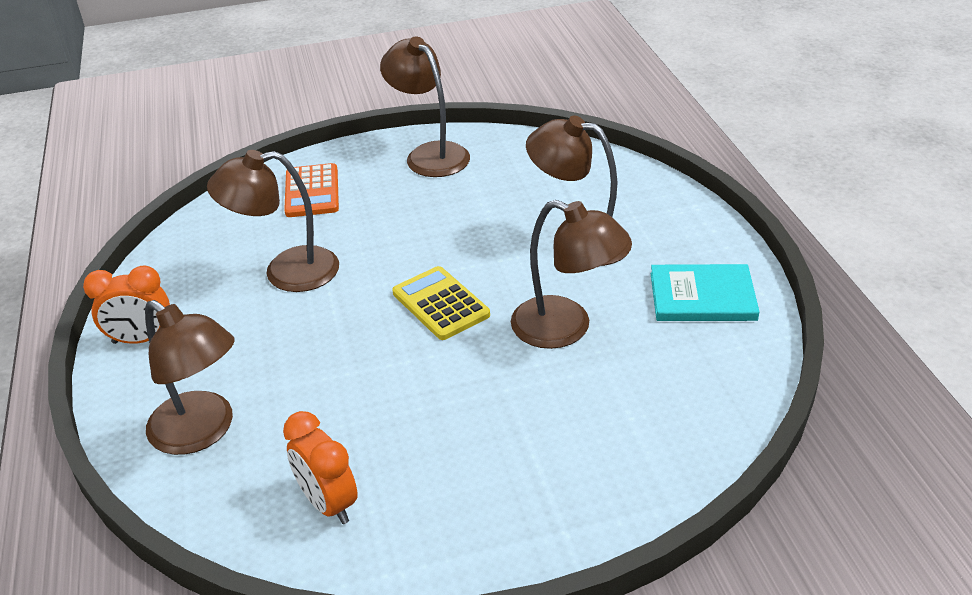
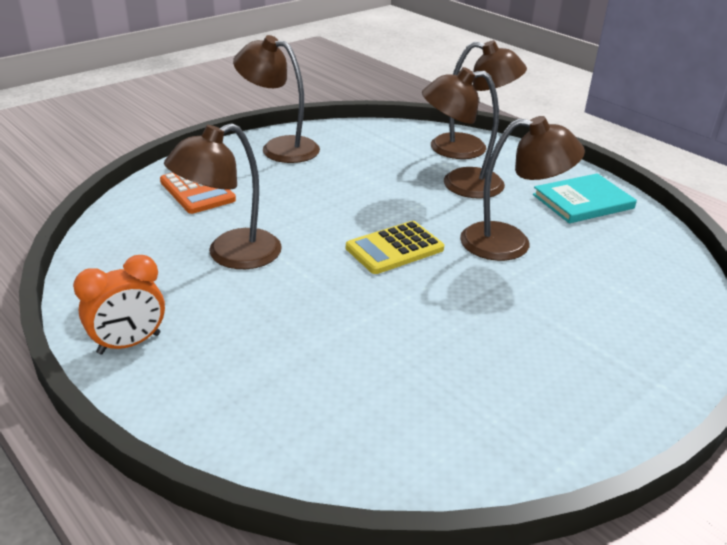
camera: 30 degrees left, 5 degrees down
(202, 432) = (271, 405): brown lamp -> brown lamp (471, 149)
(328, 503) = (451, 427): orange clock -> none
(440, 304) = (394, 249): yellow calculator -> yellow calculator turned 60 degrees counterclockwise

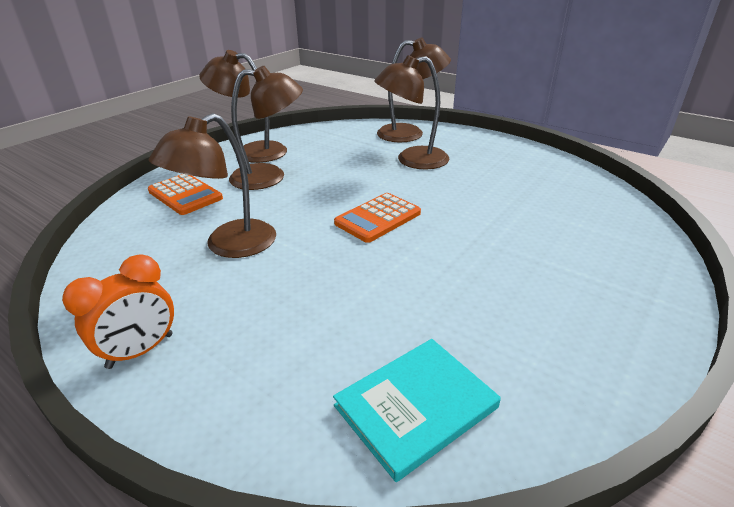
camera: 10 degrees left, 0 degrees up
(394, 249) = (378, 218): yellow calculator -> orange calculator
(510, 243) = (473, 200): brown lamp -> brown lamp (269, 177)
(583, 201) = (514, 160): turquoise book -> turquoise book (415, 406)

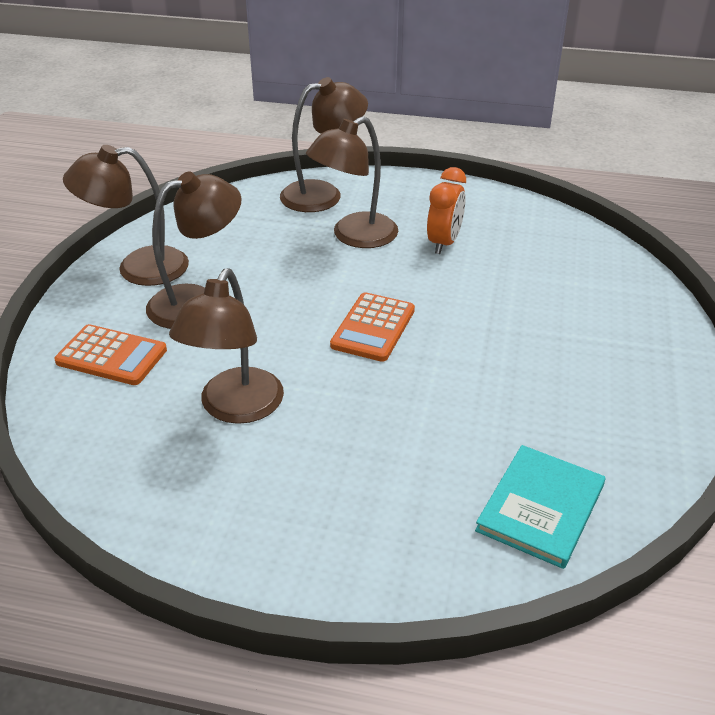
camera: 25 degrees left, 5 degrees up
(140, 351) = (253, 548): orange clock -> orange clock (444, 243)

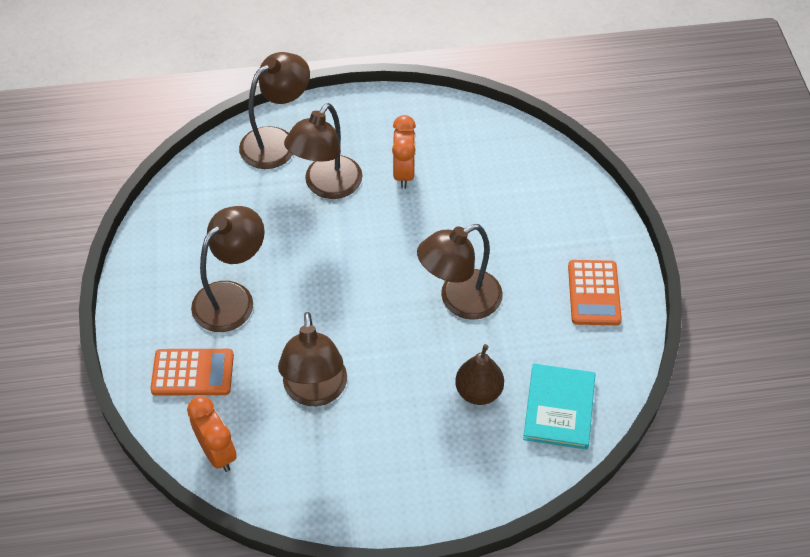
camera: 20 degrees left, 15 degrees up
(85, 437) = (217, 452): none -> orange clock
(138, 268) = (160, 275): brown lamp -> brown lamp (459, 300)
(373, 328) = (384, 283): orange calculator -> orange calculator (594, 293)
(437, 461) = (478, 392): none -> brown pear

